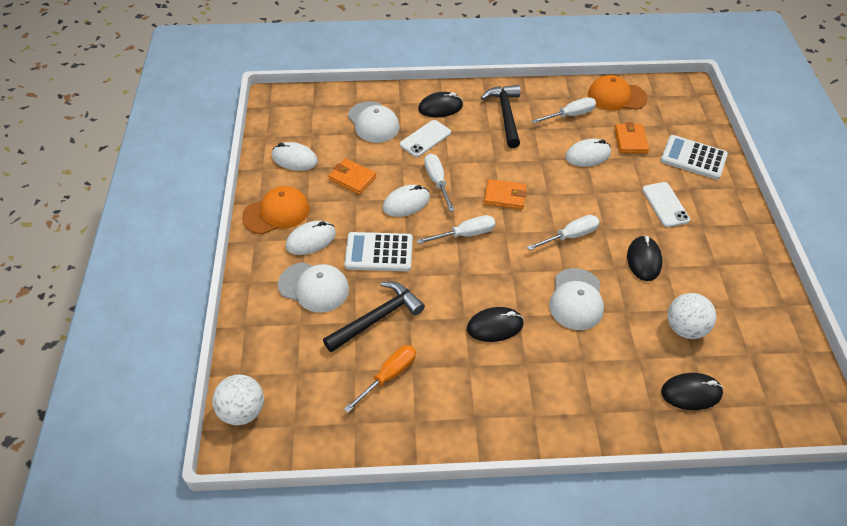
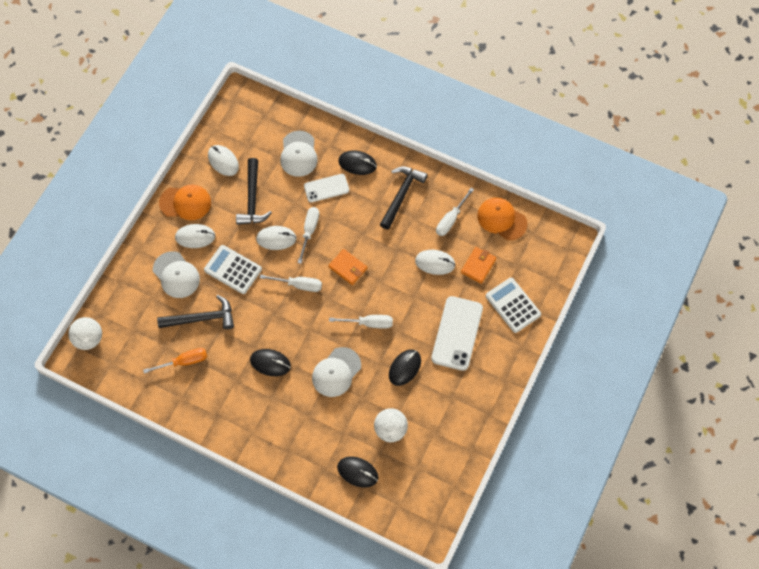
camera: 30 degrees right, 15 degrees up
(352, 178) = (252, 198): orange wallet -> black hammer
(570, 115) = (451, 219): white screwdriver -> white screwdriver turned 120 degrees clockwise
(665, 204) = (457, 333): white phone -> white phone, size x1.63

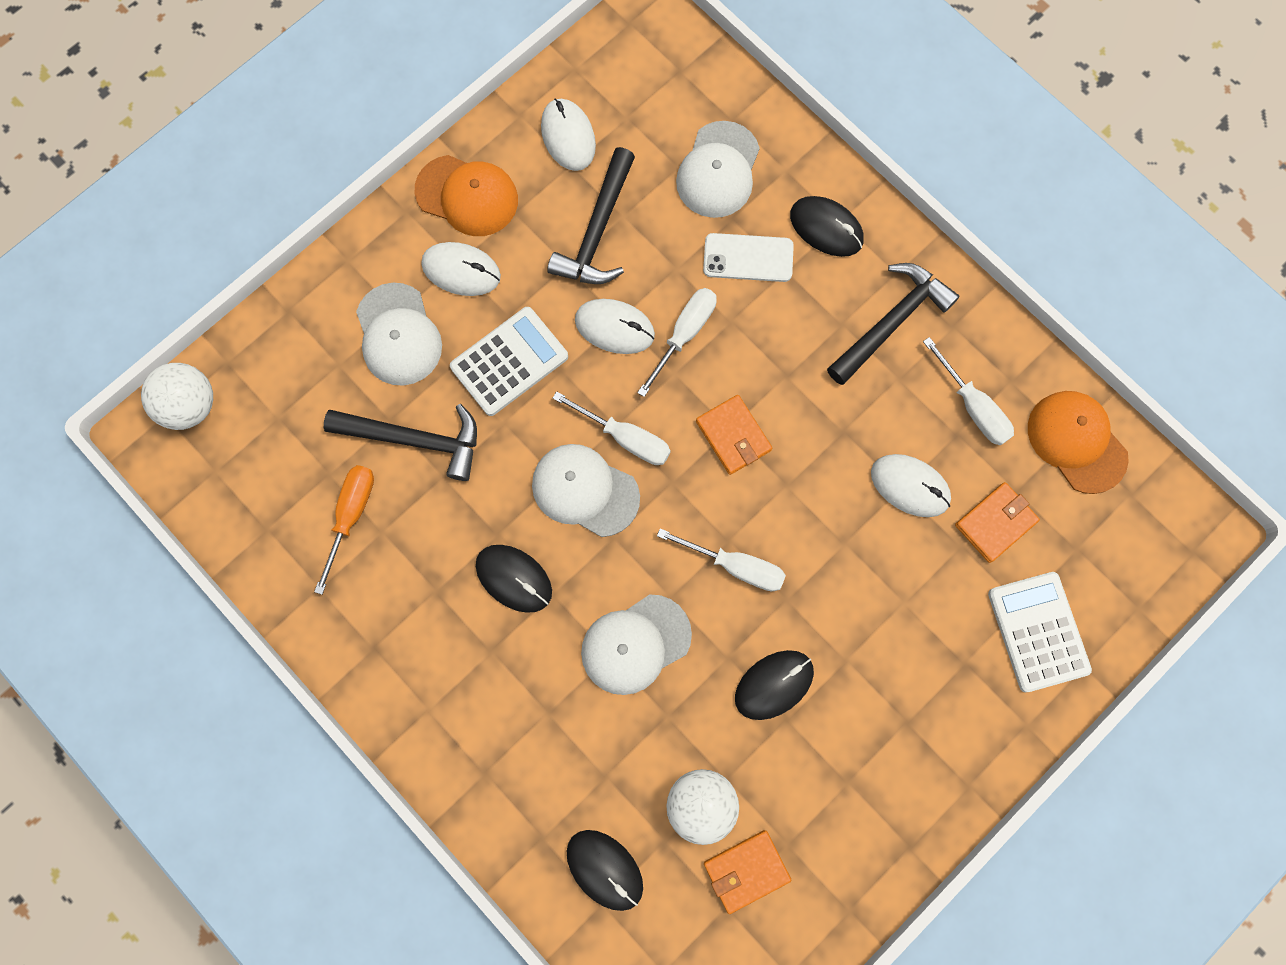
camera: 20 degrees right, 10 degrees up
(184, 361) = (351, 516): orange screwdriver -> orange screwdriver turned 75 degrees counterclockwise
(233, 269) = (509, 362): white calculator -> white calculator turned 90 degrees clockwise
(289, 314) = (585, 490): none -> white cap
(421, 450) = (746, 871): none -> orange wallet
(451, 219) = (973, 406): white screwdriver -> white screwdriver turned 90 degrees counterclockwise
(457, 333) = (904, 650): white phone -> none

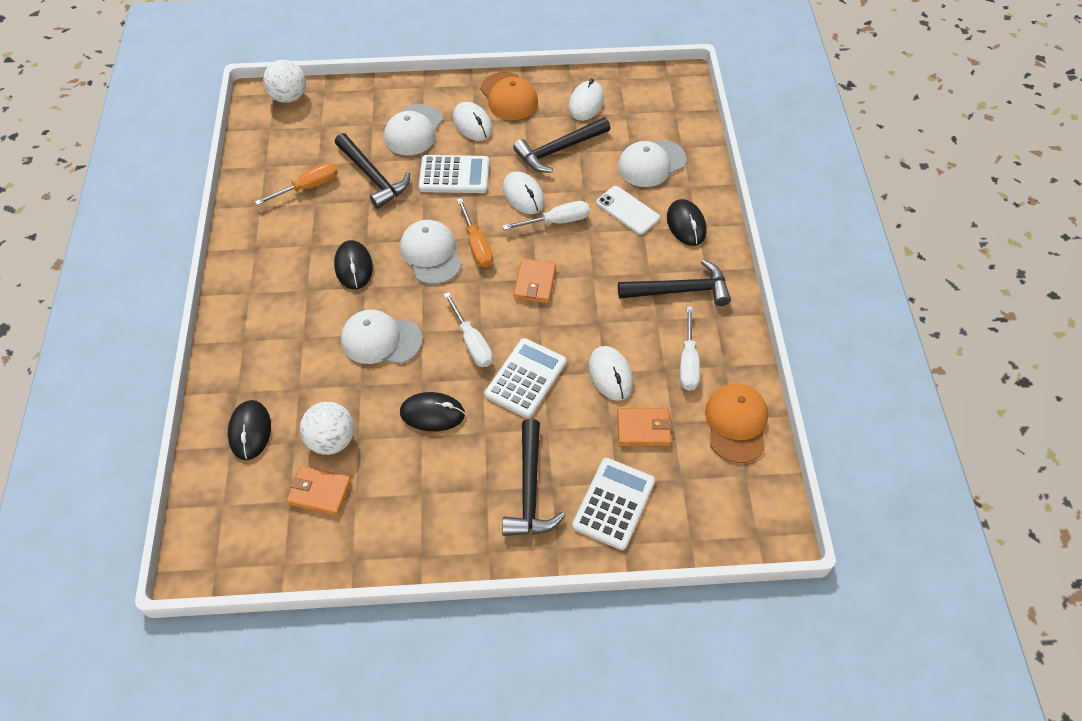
camera: 40 degrees right, 20 degrees down
(625, 438) = (477, 245): white screwdriver -> orange screwdriver
(830, 562) = (526, 378): none -> white calculator
(947, 685) = (530, 489): none -> black hammer

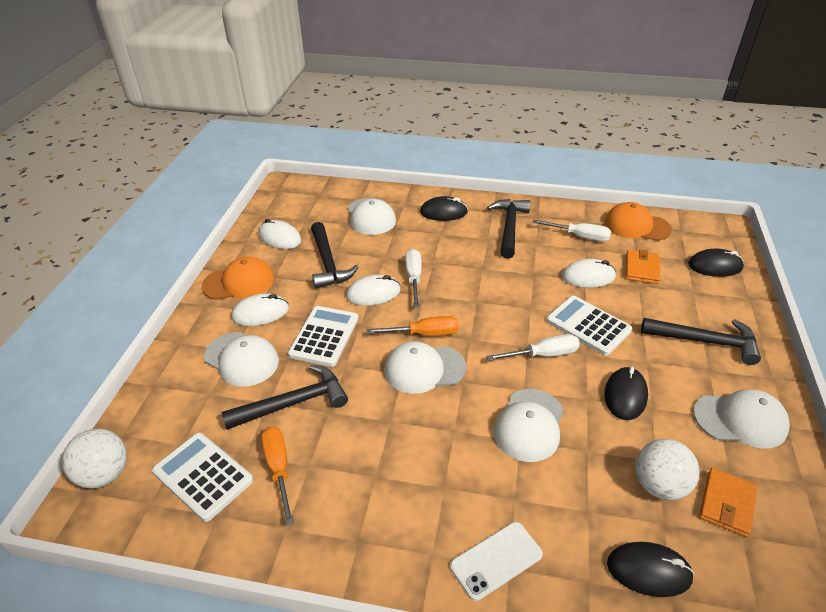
camera: 75 degrees left, 15 degrees down
(353, 267) = (422, 437): black mouse -> black mouse (715, 266)
(420, 513) = (740, 420): none -> white cap
(535, 283) = (481, 303): orange wallet -> none
(614, 504) = (713, 296): white calculator -> white calculator (203, 476)
(627, 210) = (417, 237): white phone -> white phone (496, 560)

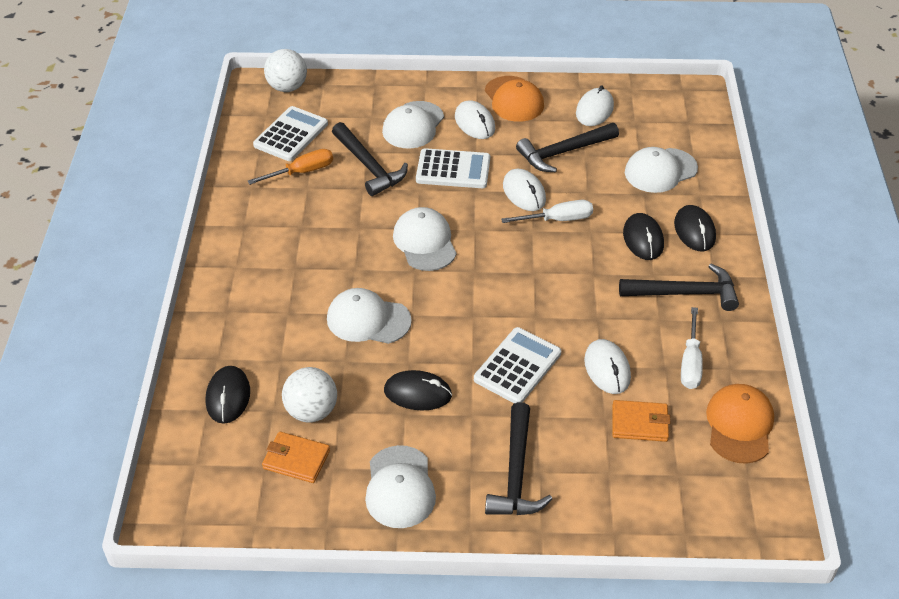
camera: 80 degrees right, 5 degrees up
(424, 334) = (473, 237): orange screwdriver -> none
(496, 560) = (232, 303): white phone -> none
(543, 355) = (463, 328): white screwdriver -> none
(715, 266) = (672, 505): black mouse -> black mouse (643, 239)

